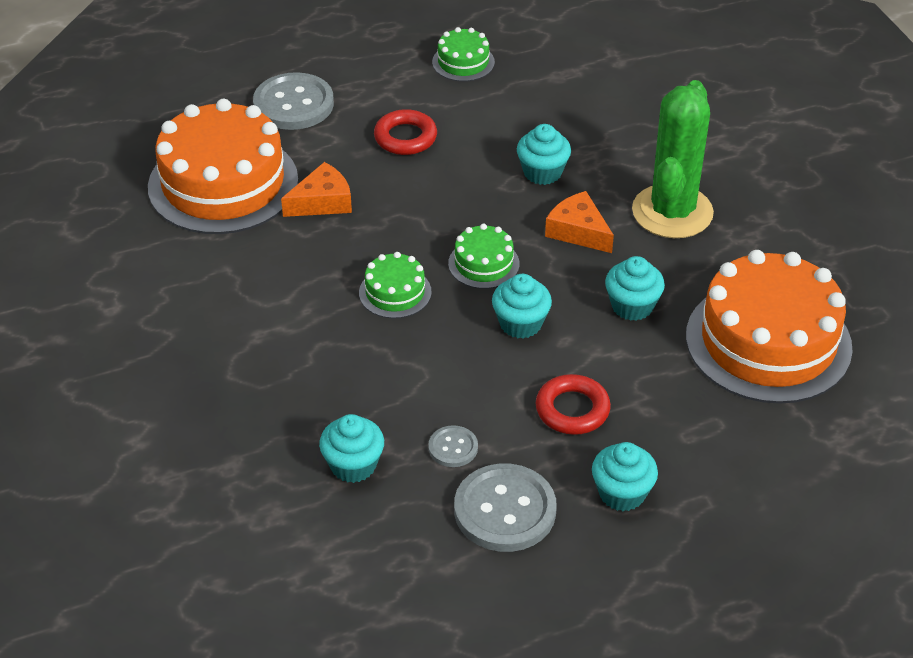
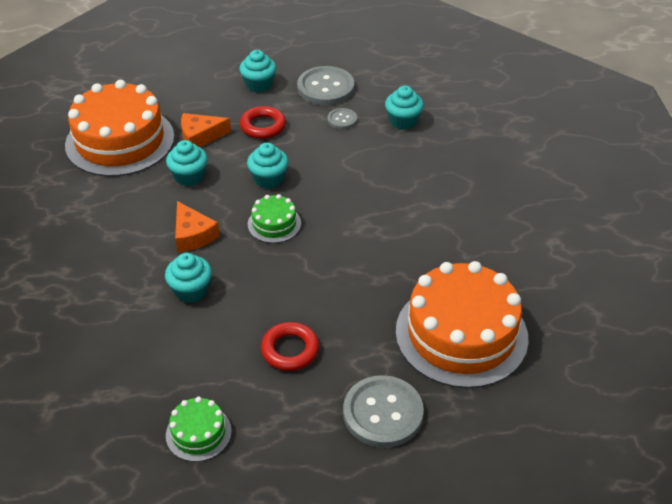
camera: 165 degrees left, 0 degrees up
(322, 202) = (380, 299): orange cheese -> orange cheese (200, 136)
(395, 292) = (345, 215): green cake -> none
(672, 212) = (114, 236): green cactus -> none

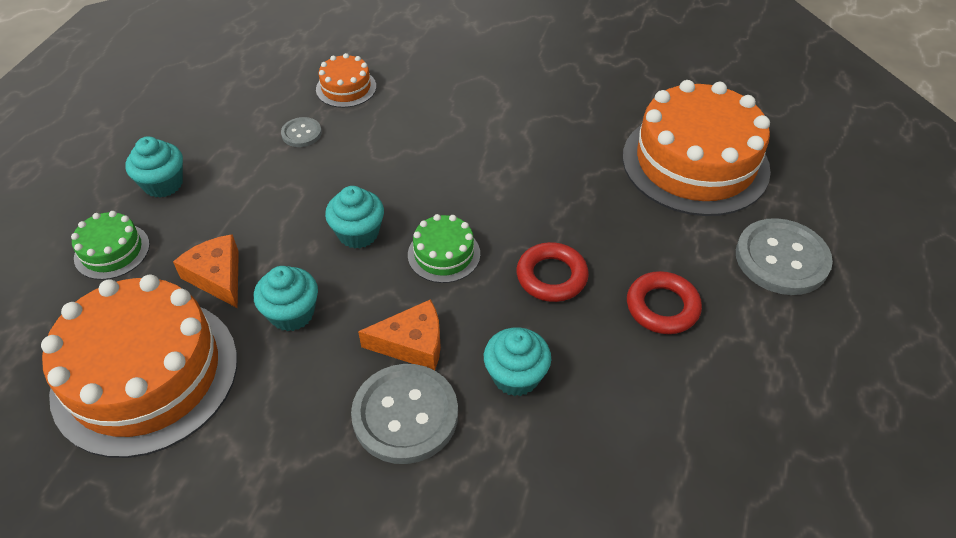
camera: 65 degrees left, 5 degrees up
(198, 433) = (763, 439): green cake -> green cake (112, 251)
(200, 136) = (217, 276): orange cheese -> orange cheese turned 135 degrees clockwise
(263, 126) = (252, 206): red ring -> red ring (551, 276)
(325, 88) = (229, 127): grey button -> grey button (405, 415)
(403, 121) = (346, 88): turquoise cupcake -> orange cake

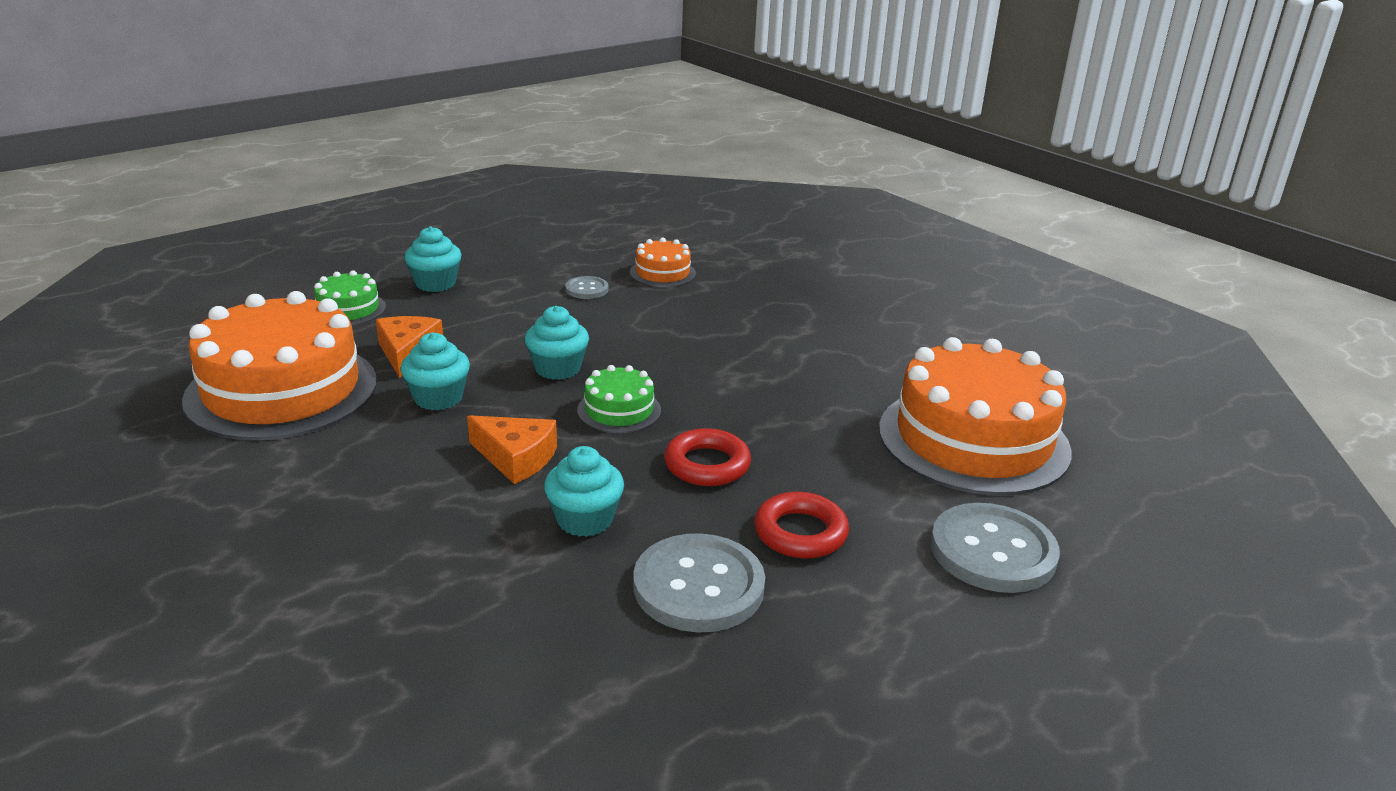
camera: 30 degrees right, 20 degrees down
(405, 415) = (451, 502): grey button -> grey button (698, 586)

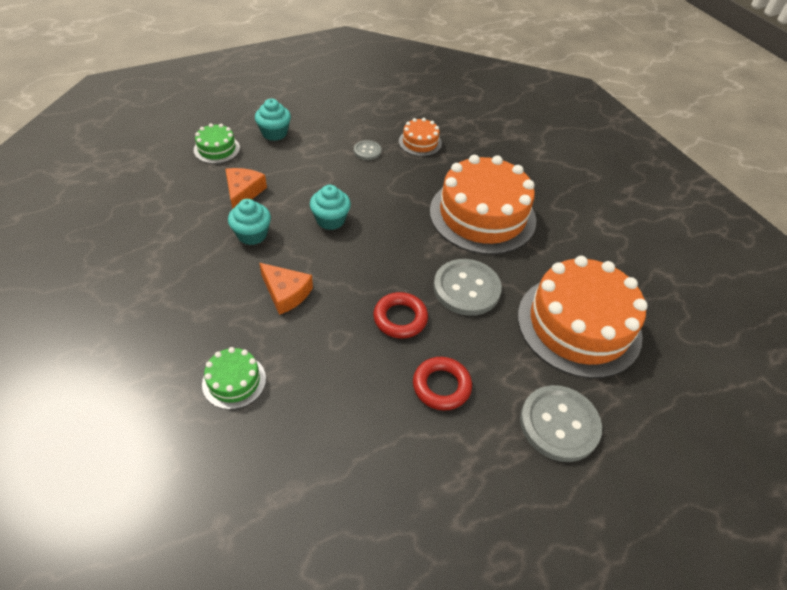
camera: 10 degrees right, 20 degrees up
(282, 390) = (163, 213): orange cake -> orange cake (482, 215)
(584, 519) = (313, 351): turquoise cupcake -> none
(619, 410) = (358, 262): green cake -> green cake (234, 381)
(698, 586) = (366, 419): grey button -> grey button (466, 288)

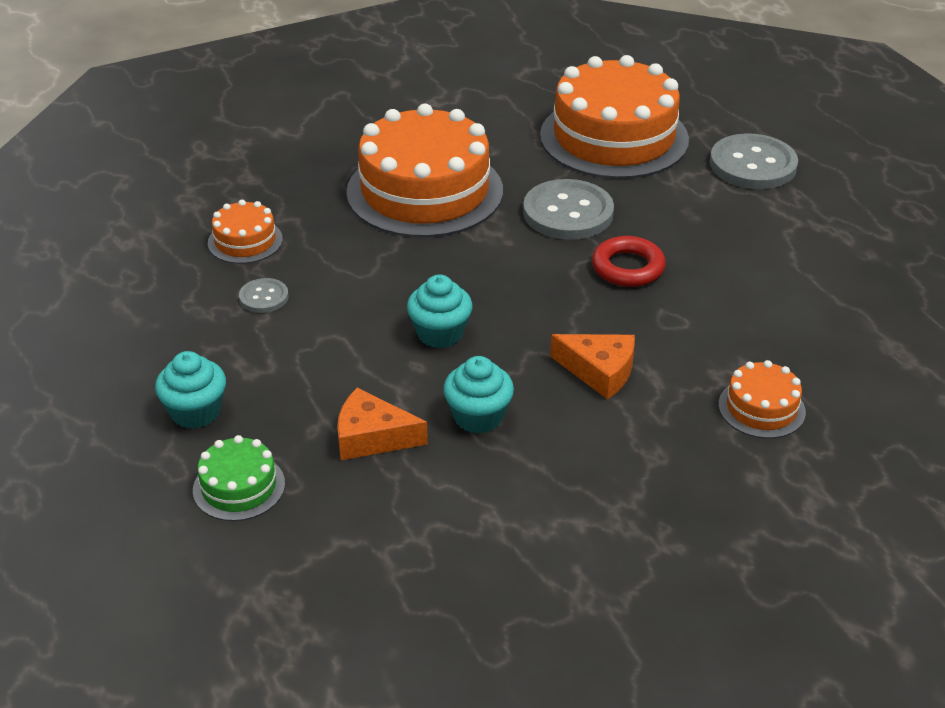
camera: 85 degrees left, 10 degrees down
(234, 381) = (761, 408): green cake -> orange cake
(285, 293) = (599, 371): orange cheese -> orange cheese turned 75 degrees clockwise
(441, 386) = (725, 239): red ring -> none

